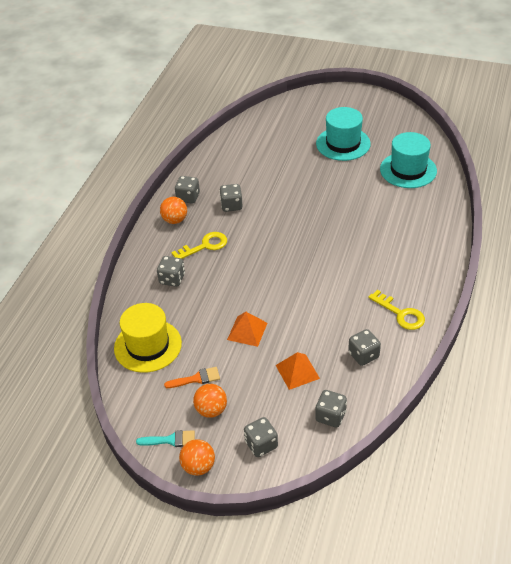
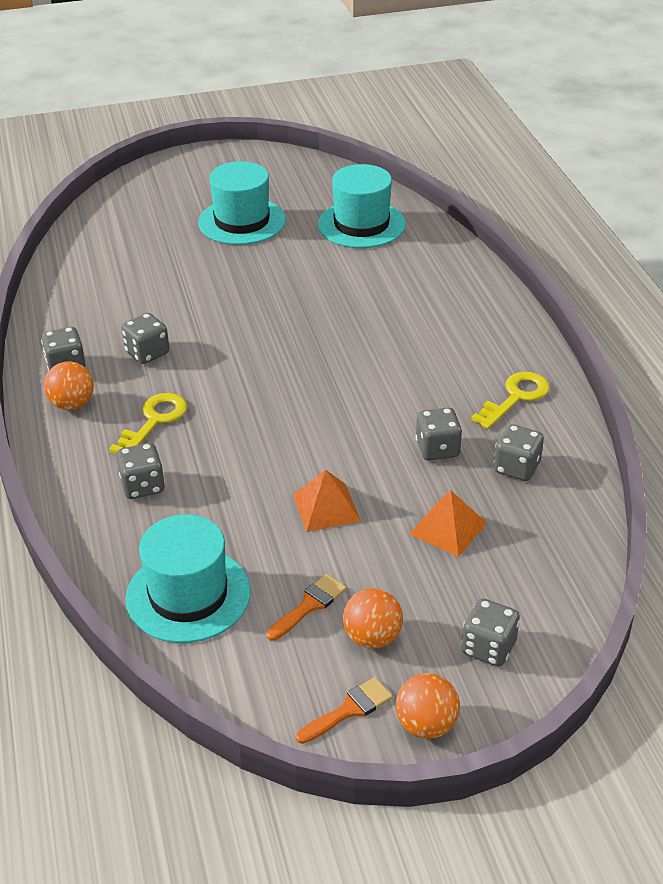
camera: 35 degrees left, 5 degrees down
(148, 346) = (188, 595): yellow hat -> turquoise hat
(171, 440) = (349, 709): turquoise brush -> orange brush
(330, 416) = (547, 564): grey dice -> grey dice (437, 449)
(401, 314) = (516, 397): yellow key -> yellow key turned 60 degrees counterclockwise

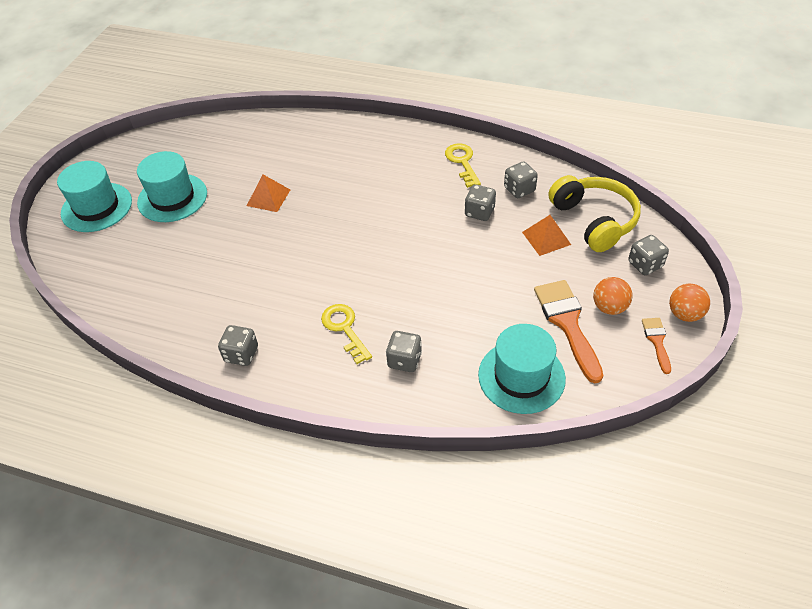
camera: 55 degrees left, 10 degrees up
(72, 404) = (287, 366): orange ball -> none
(147, 353) = (269, 304): grey dice -> none
(309, 605) = (567, 323): orange brush -> orange brush, size x1.91
(326, 507) = (491, 280): orange pyramid -> orange pyramid (268, 197)
(361, 224) = (239, 147): turquoise hat -> turquoise hat (96, 207)
(528, 563) = (594, 220): none -> yellow headphones

